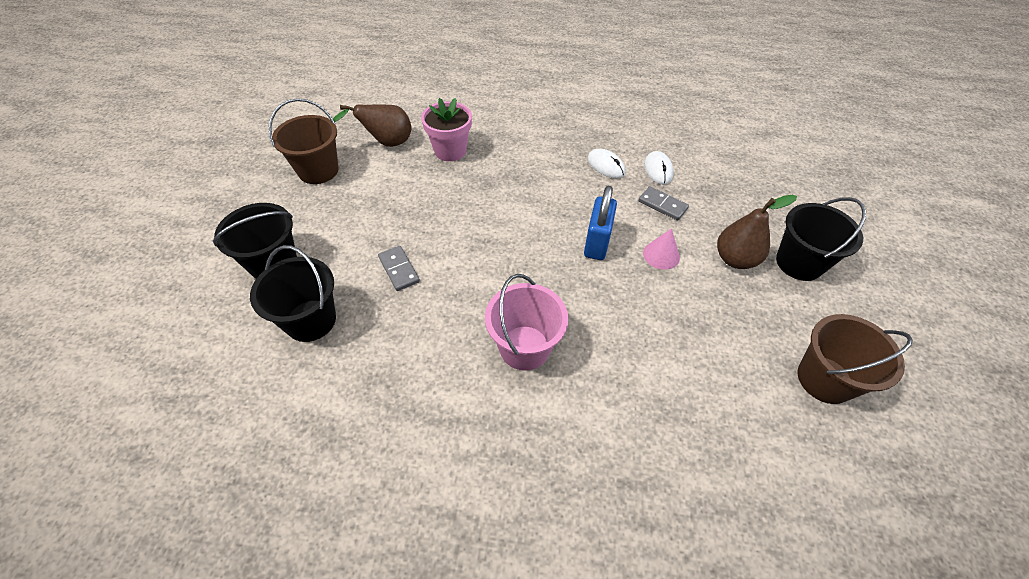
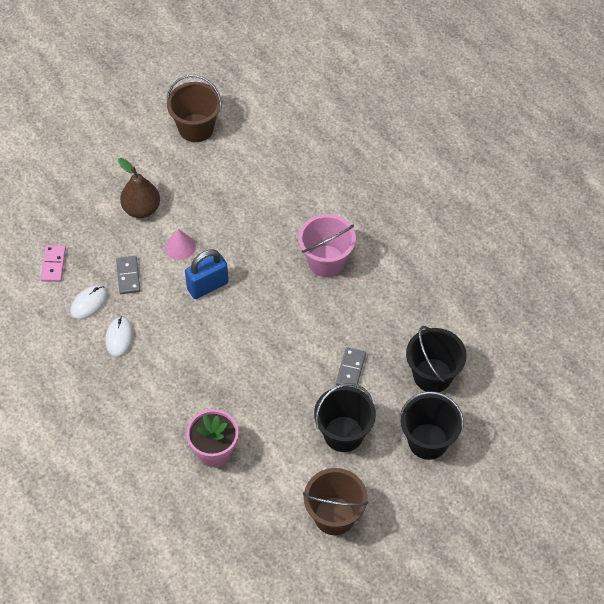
camera: 135 degrees left, 5 degrees up
(386, 143) = (255, 505): brown pear -> none
(720, 174) = (53, 264): none -> pink domino
(799, 263) = (109, 177): black bucket -> black bucket (343, 434)

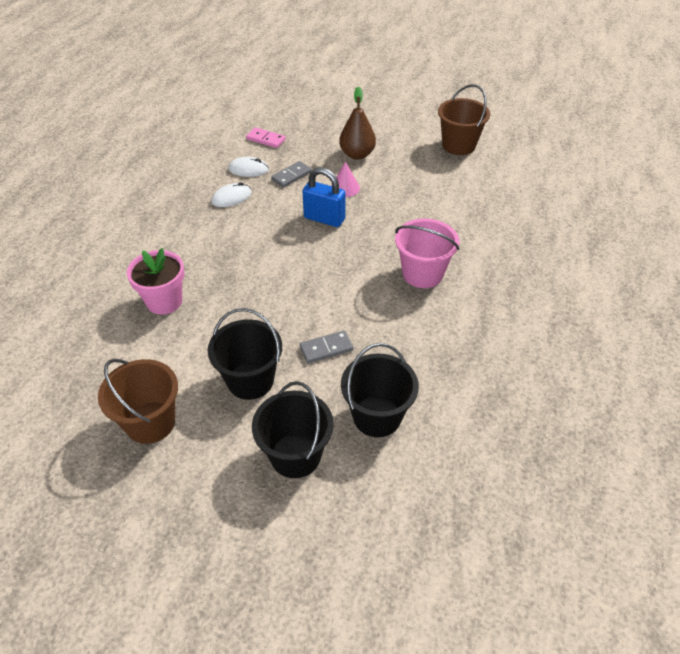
camera: 55 degrees right, 10 degrees down
(53, 264) = (266, 139): pink domino -> pink domino turned 60 degrees clockwise

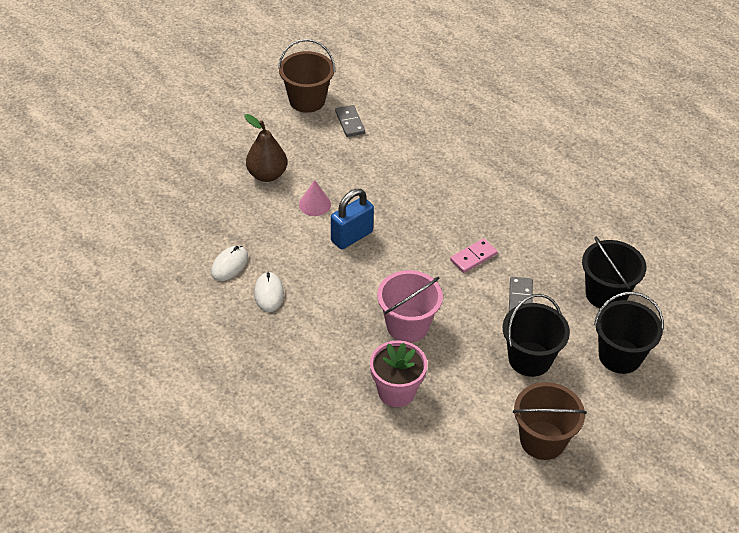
camera: 65 degrees left, 0 degrees up
(266, 139) = (184, 233): pink domino -> pink domino (473, 257)
(291, 176) = (266, 236): grey domino -> grey domino (350, 122)
(422, 273) = (468, 202): pink bucket -> pink bucket (407, 325)

